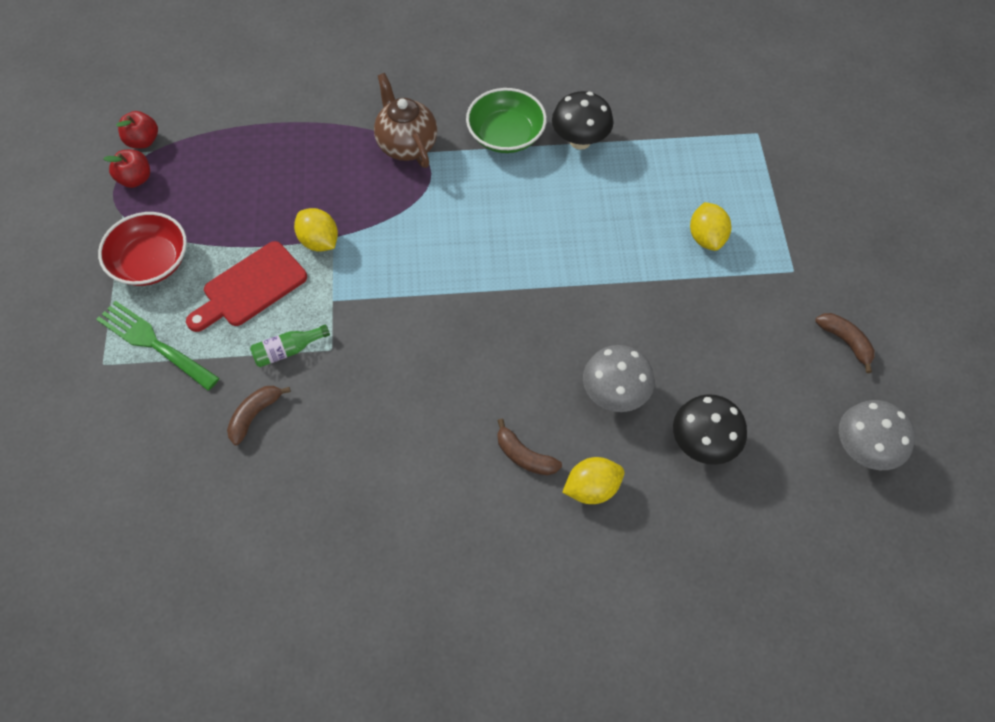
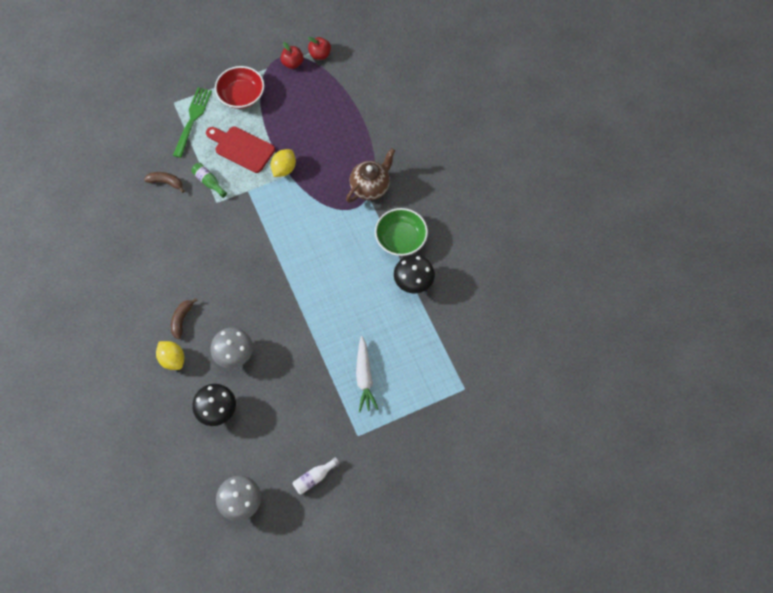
camera: 70 degrees right, 5 degrees up
(706, 237) = (364, 377): yellow lemon -> white carrot
(845, 342) = (314, 478): brown banana -> white bottle

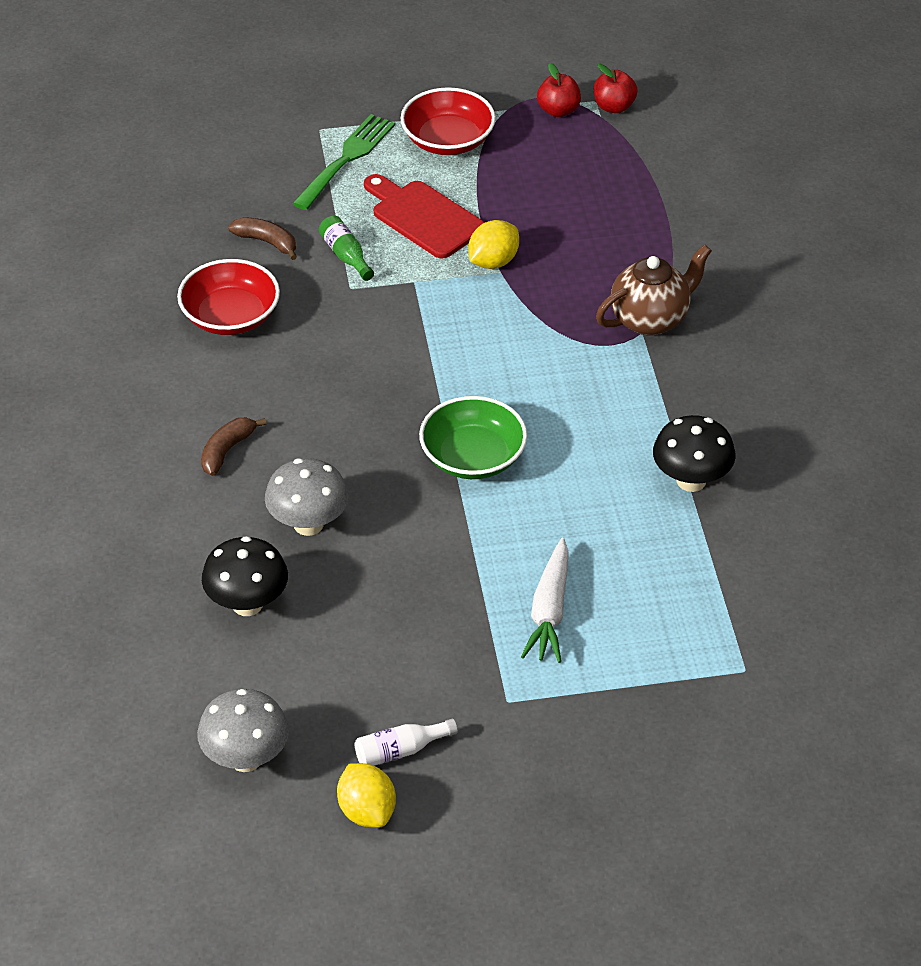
camera: 15 degrees right, 20 degrees down
(160, 234) = (230, 316): none -> red bowl
(172, 359) = (189, 508): yellow lemon -> yellow lemon (367, 811)
(401, 238) = (686, 408): green bowl -> green bowl (473, 457)

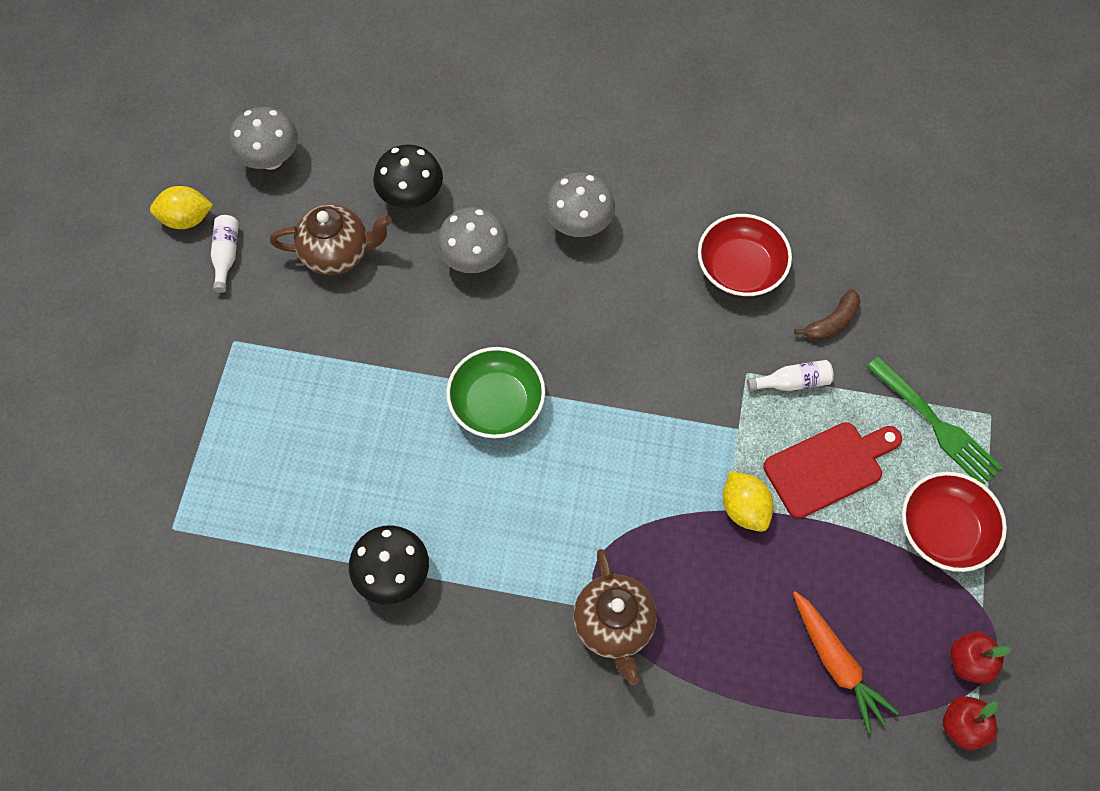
camera: 110 degrees right, 20 degrees up
(227, 451) = (579, 224): brown banana -> grey mushroom
(346, 255) = (792, 382): green bottle -> white bottle
(353, 646) = (337, 254): none -> brown teapot
(549, 611) = (305, 402): white carrot -> none
(604, 181) = (836, 663): none -> orange carrot

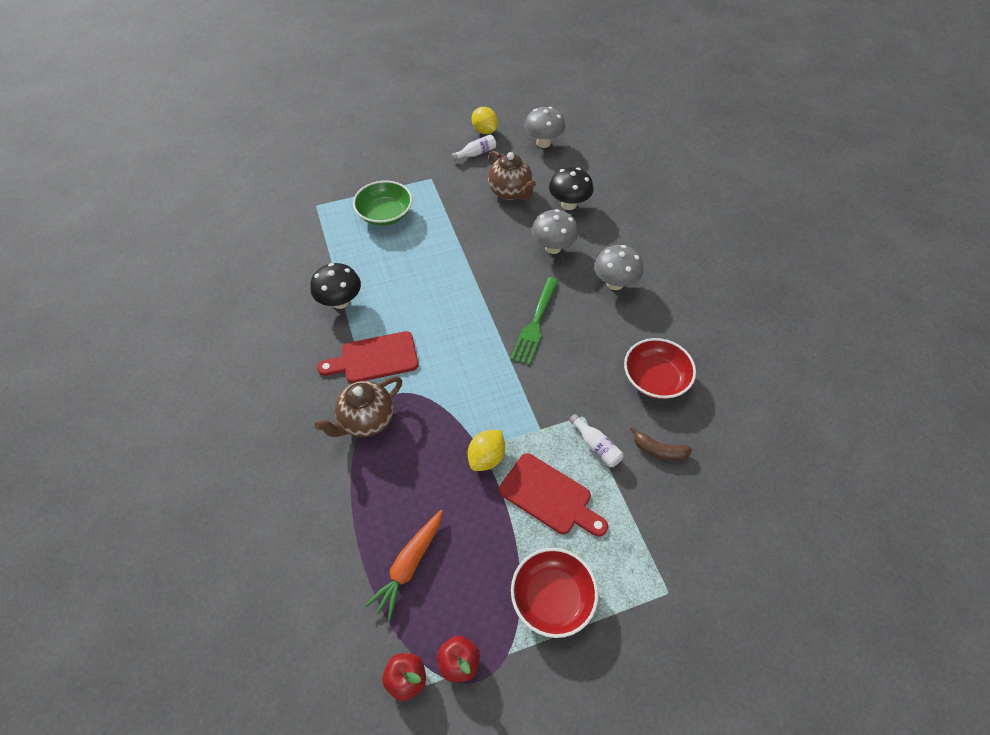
camera: 60 degrees right, 10 degrees down
(497, 403) = (471, 299): green bowl -> green bowl (385, 214)
(522, 571) = (374, 358): none -> red cutting board
(936, 425) = (631, 556): green fork -> green fork (535, 324)

